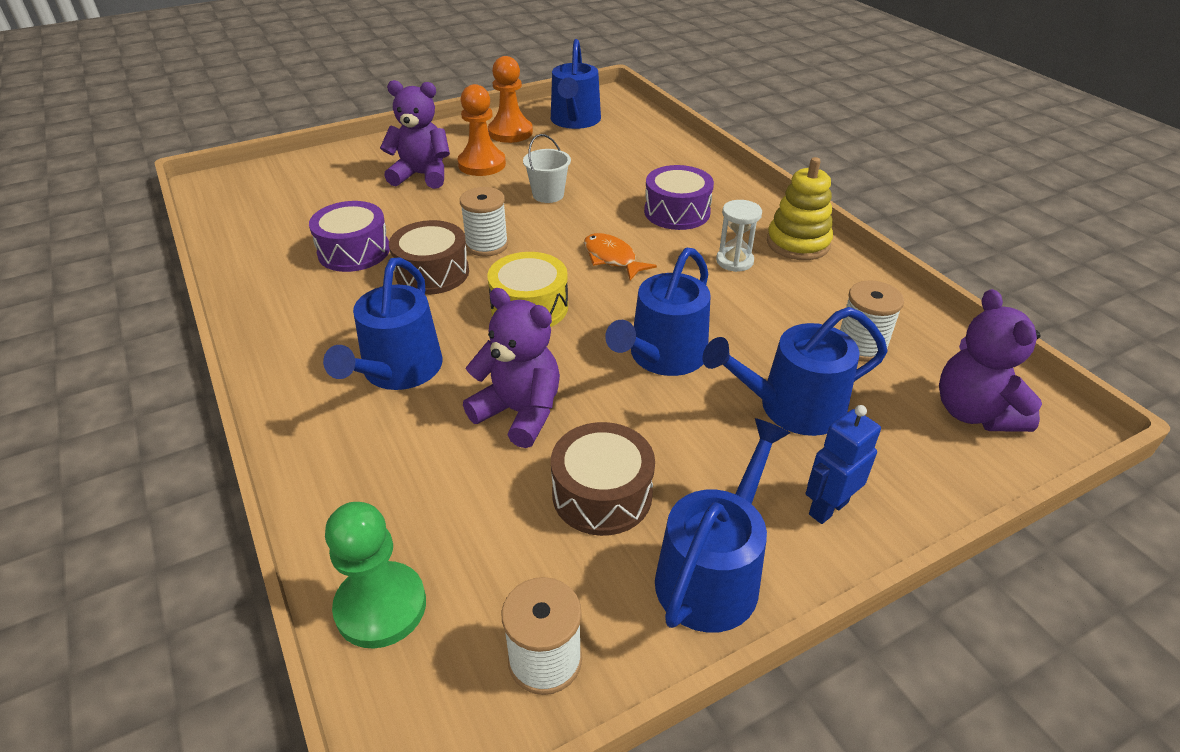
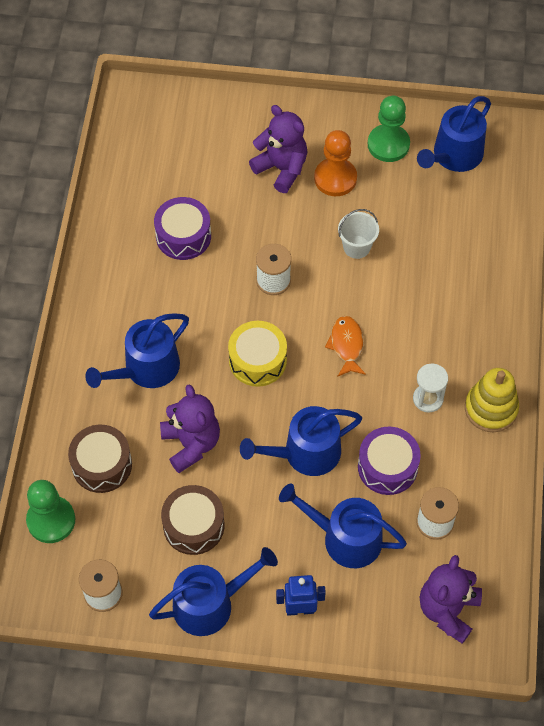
camera: 35 degrees right, 20 degrees up
(432, 272) = (219, 289): brown drum -> brown drum (102, 465)
(510, 132) = (388, 144): orange pawn -> green pawn
(677, 212) = (434, 323): purple drum -> purple drum (387, 467)

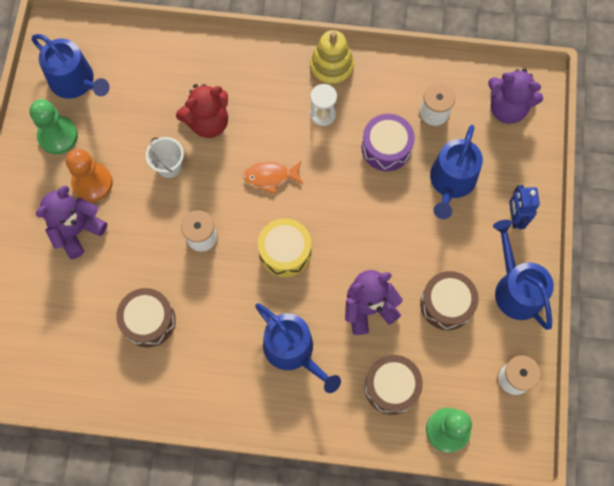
camera: 90 degrees left, 10 degrees up
(183, 236) = (148, 321): purple drum -> brown drum
(305, 453) = (375, 212): blue watering can -> none
(411, 282) = (208, 123): none -> red teddy bear

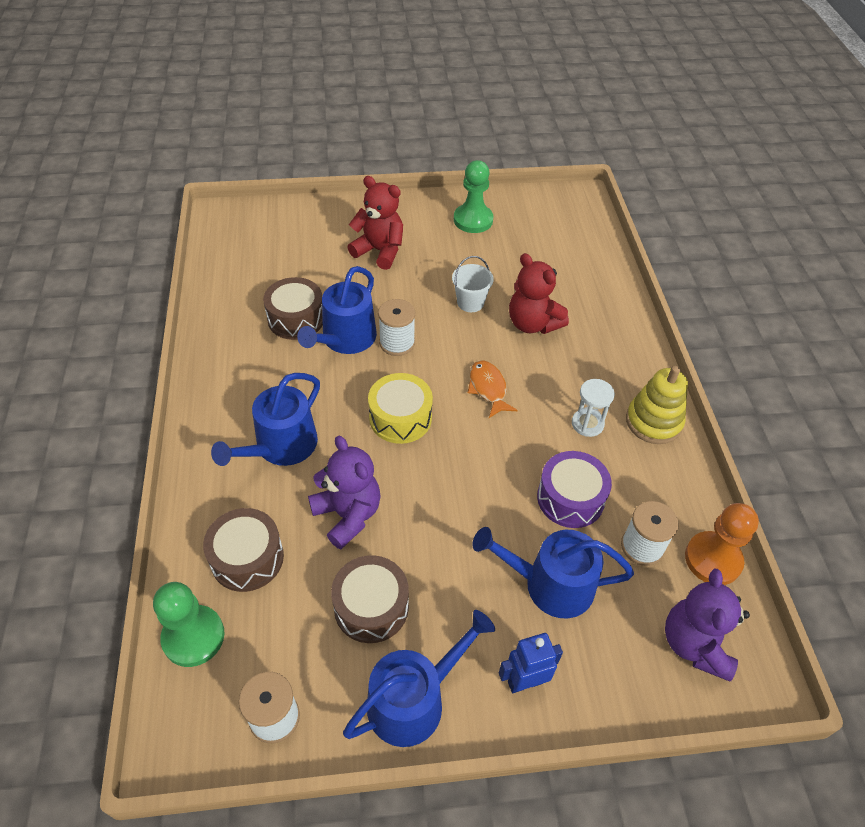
camera: 75 degrees right, 20 degrees down
(75, 82) = (535, 220): blue watering can -> blue watering can (345, 339)
(77, 230) = (379, 251): purple teddy bear -> red teddy bear
(92, 183) = (432, 251): orange pawn -> orange pawn (713, 559)

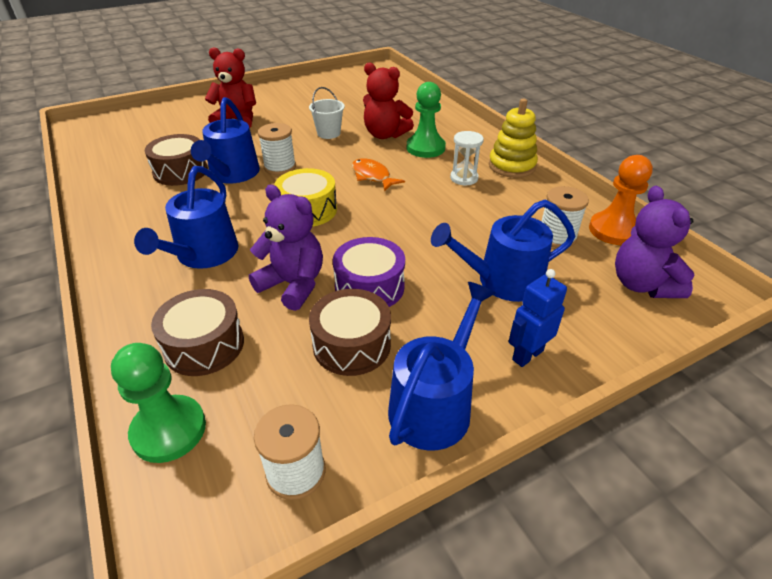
camera: 20 degrees left, 10 degrees down
(473, 220) = (305, 92): green pawn -> green pawn (425, 148)
(570, 498) = (481, 223): purple drum -> purple drum (369, 287)

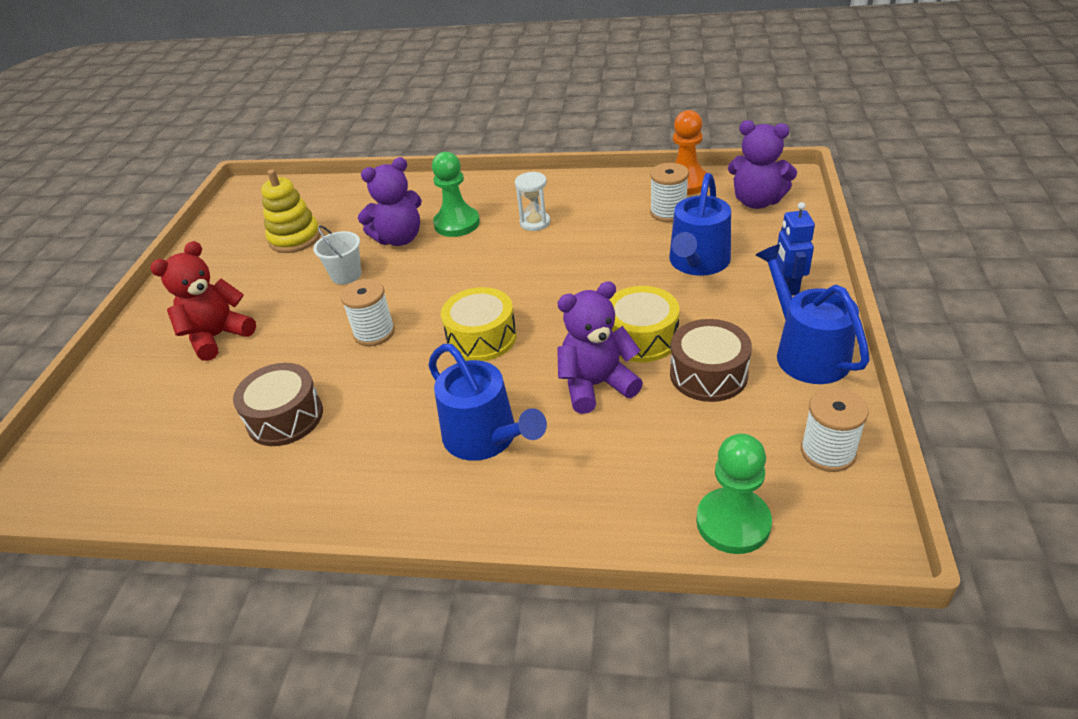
camera: 50 degrees left, 0 degrees up
(204, 345) = (635, 471): brown drum -> none
(232, 174) = (345, 374): blue watering can -> none
(369, 287) = (641, 338): purple drum -> yellow drum
(372, 176) = (468, 275): orange fish -> none
(385, 135) = (399, 239): red teddy bear -> purple teddy bear
(512, 166) = (545, 189): yellow stacking toy -> yellow stacking toy (295, 238)

